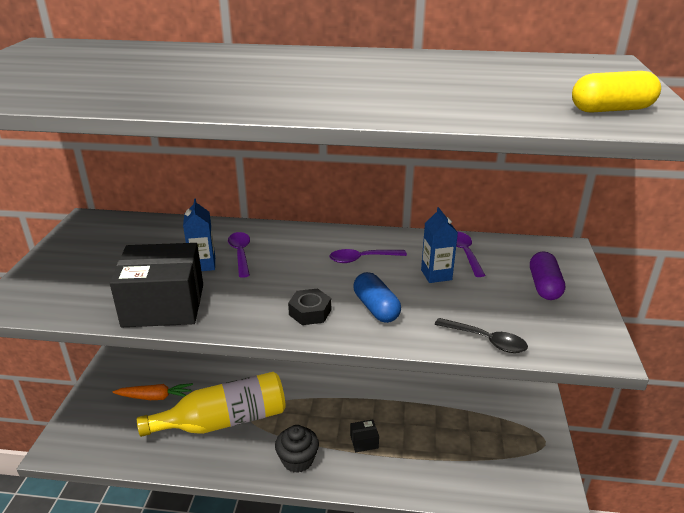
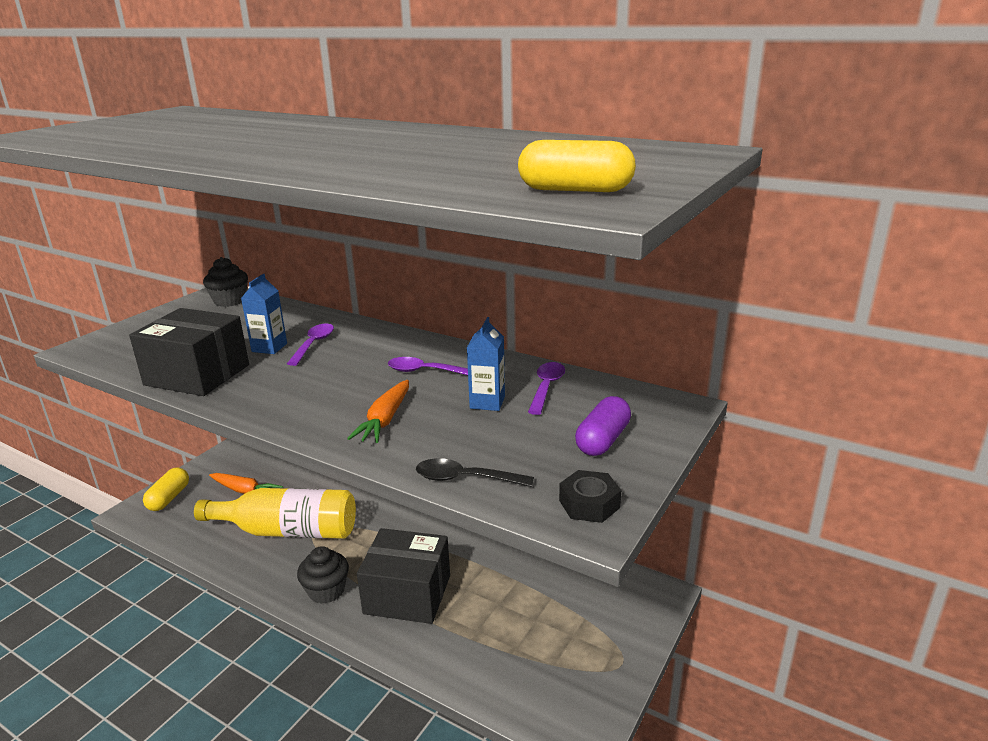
camera: 25 degrees right, 5 degrees down
(84, 424) = (169, 498): none -> yellow capsule
(110, 226) = (230, 301): none -> black cupcake
(310, 312) = (316, 409): black nut -> black nut (589, 504)
(364, 441) = (407, 594): black box -> black box, size x2.47
(376, 308) = (385, 420): blue capsule -> orange carrot
(486, 340) = (465, 479): black spoon -> black spoon turned 135 degrees clockwise

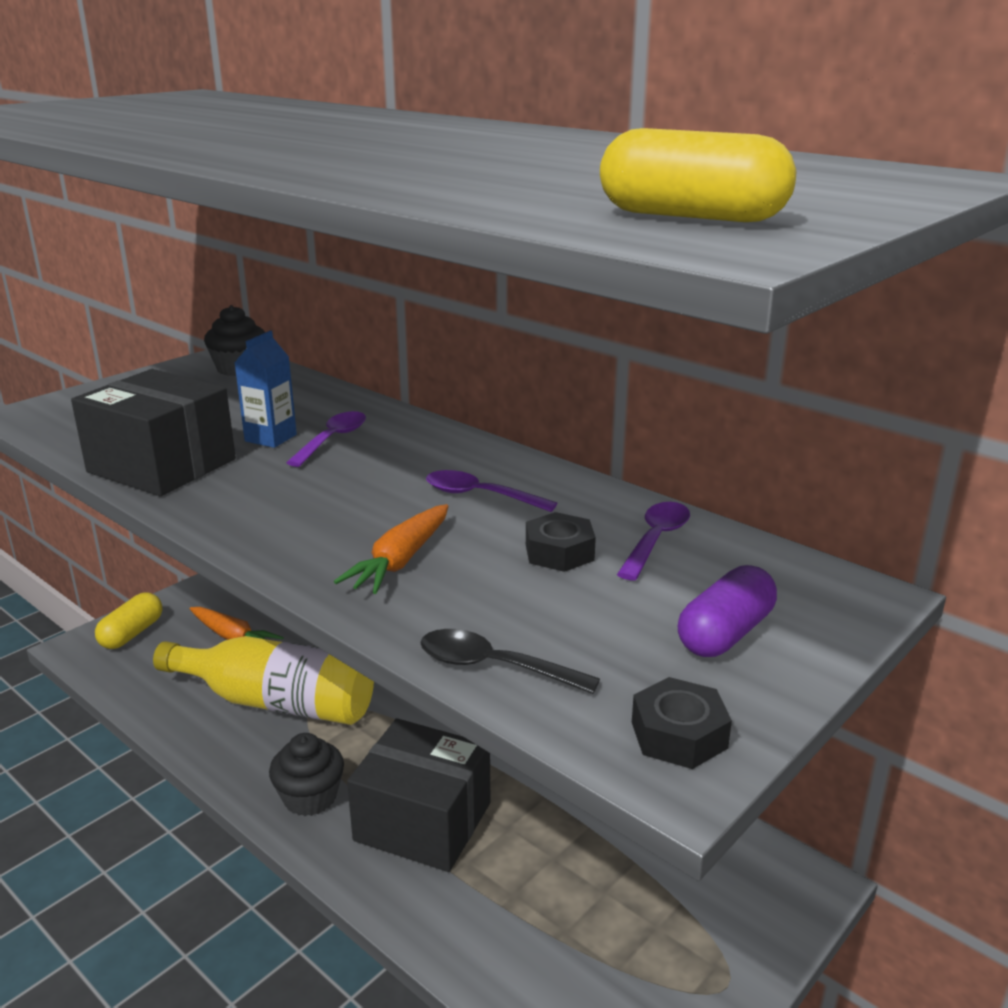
camera: 10 degrees right, 0 degrees up
(487, 402) = (559, 552): blue carton -> black nut

